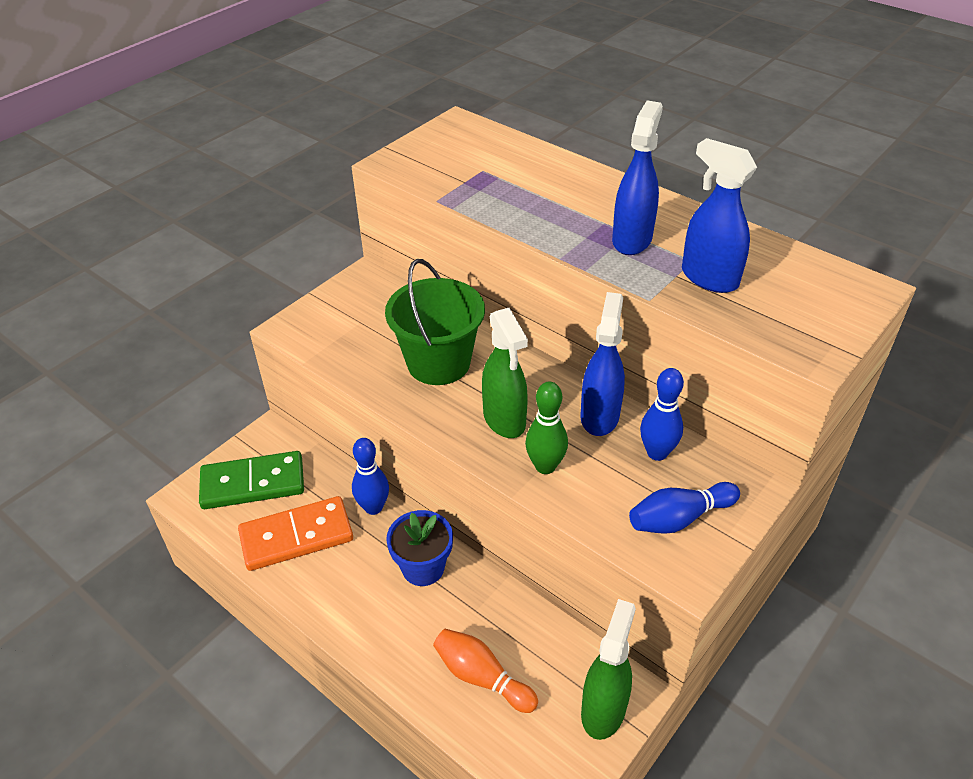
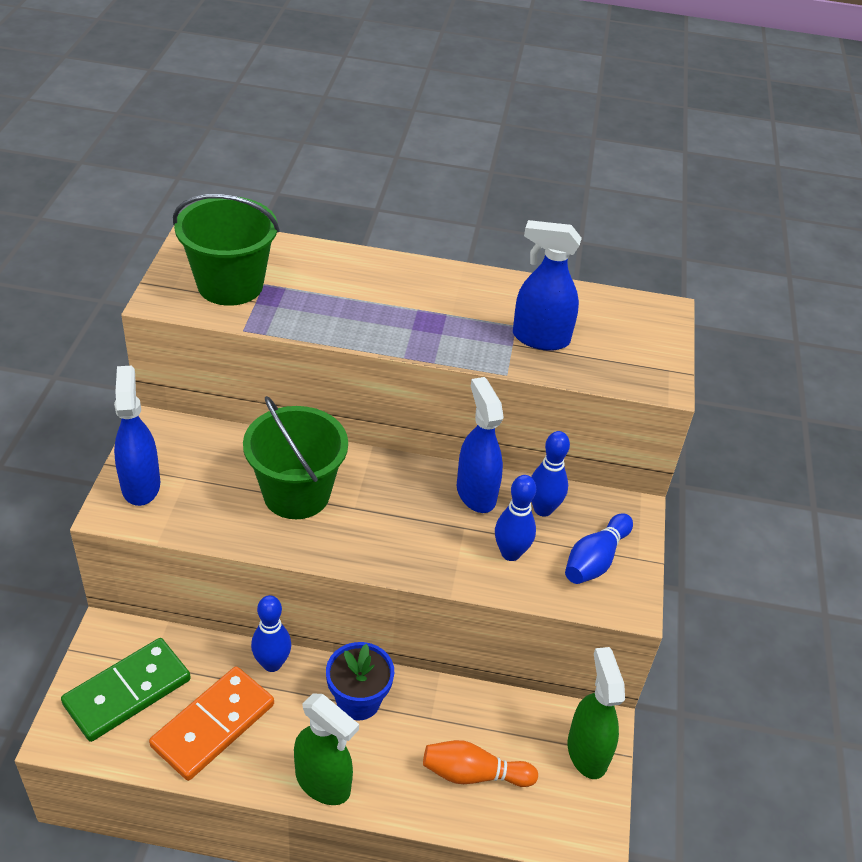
camera: 35 degrees left, 0 degrees up
(453, 164) = (230, 285): none -> green bucket
(504, 420) = (396, 528): green spray bottle -> green spray bottle (323, 783)
(545, 466) = (460, 557): green bowling pin -> none
(596, 480) = (510, 553): none -> blue bowling pin
(632, 239) = (453, 319): blue spray bottle -> blue spray bottle (141, 485)

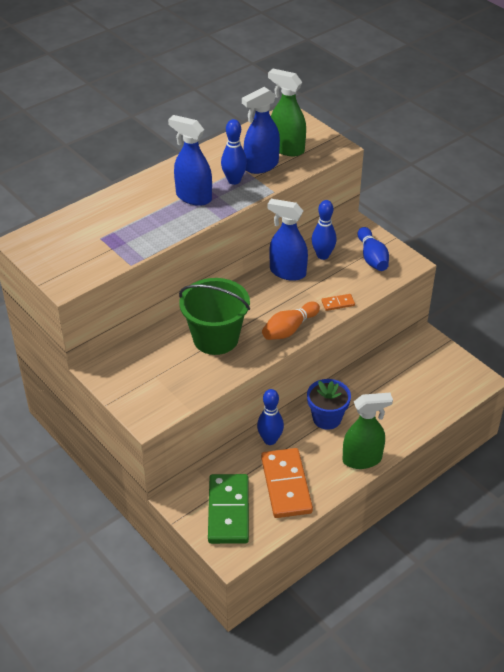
camera: 45 degrees left, 0 degrees up
(141, 485) = (140, 397): blue spray bottle -> blue spray bottle (193, 197)
(230, 285) = (85, 251): green bucket -> none
(474, 574) = (338, 303): none -> orange domino
(474, 774) = (409, 400): orange bowling pin -> orange bowling pin (289, 329)
(510, 553) = (338, 283): blue bowling pin -> blue bowling pin (234, 180)
(587, 752) = (435, 353): green spray bottle -> green spray bottle (287, 149)

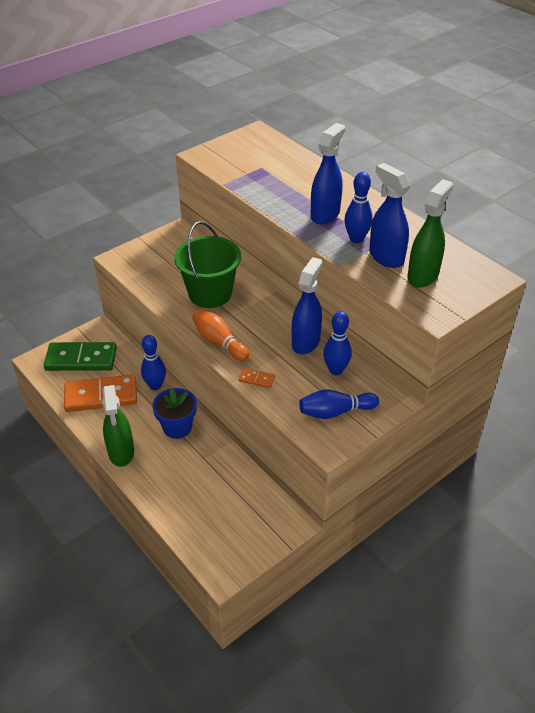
camera: 90 degrees right, 0 degrees up
(338, 303) = (256, 379): orange domino -> orange domino turned 60 degrees counterclockwise

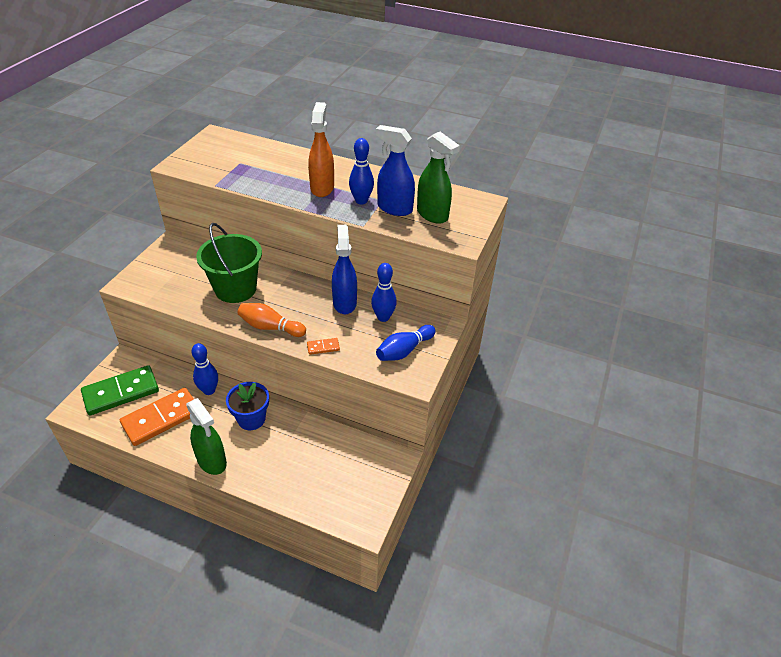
camera: 30 degrees left, 0 degrees up
(325, 214) = (322, 188): blue spray bottle -> orange spray bottle
(423, 275) = (432, 215): green spray bottle -> green spray bottle turned 135 degrees clockwise

